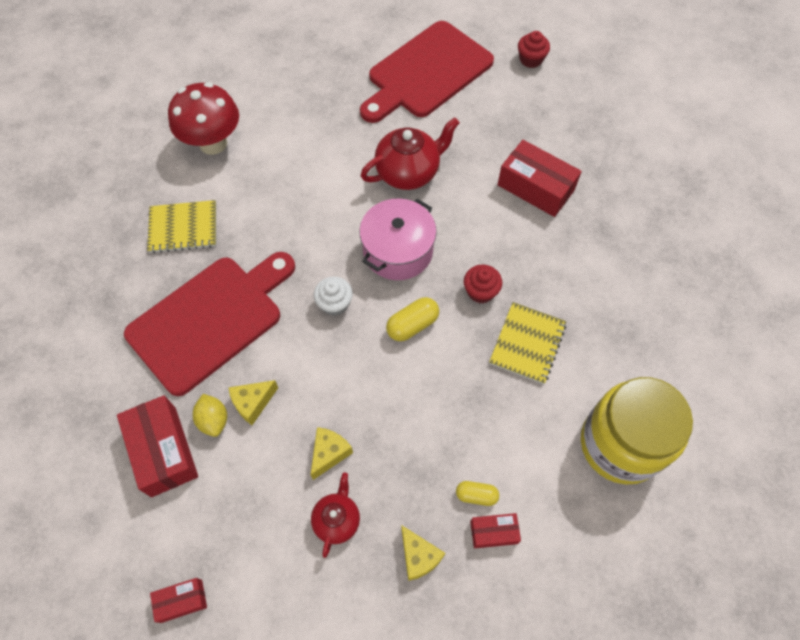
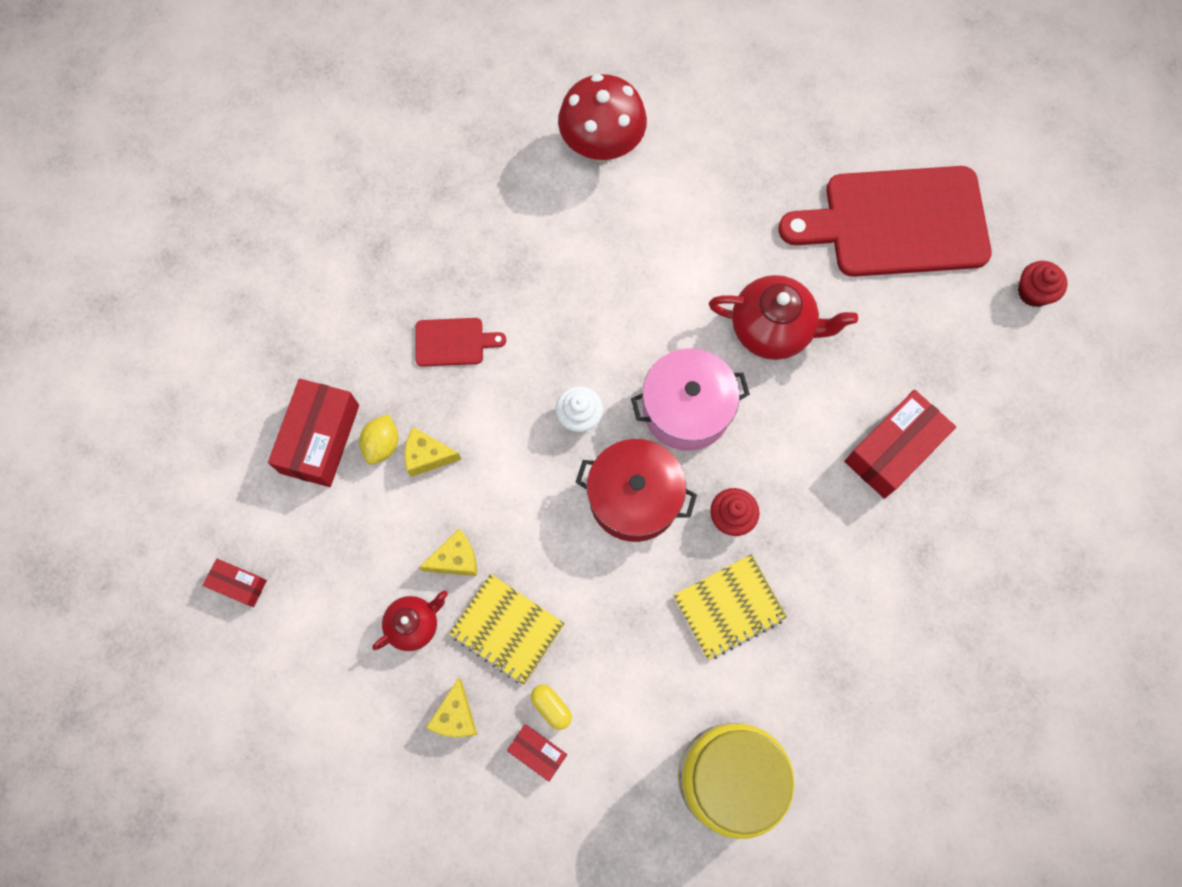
camera: 40 degrees right, 10 degrees up
(183, 228) = (501, 224): yellow notebook -> yellow notebook (507, 629)
(210, 319) = (453, 342): red cutting board -> red cutting board, size x0.43
(412, 325) = (634, 497): yellow capsule -> red pot
(535, 187) = (893, 450): red box -> red box turned 60 degrees clockwise

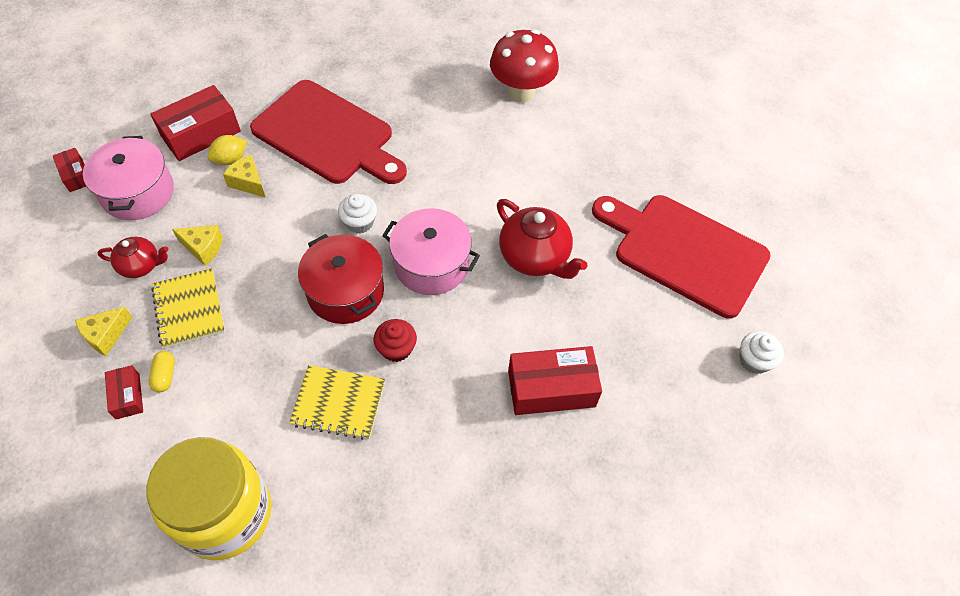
camera: 35 degrees right, 15 degrees down
(326, 553) = (138, 192): none -> pink pot
(453, 342) = (327, 135): red cutting board -> red cutting board, size x2.34
(1033, 292) = (754, 360): red cupcake -> white cupcake

